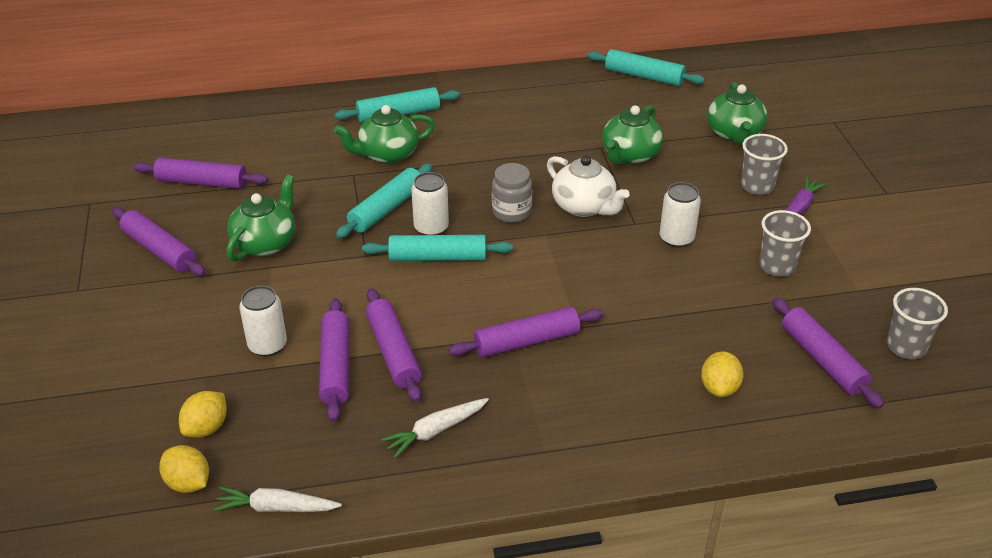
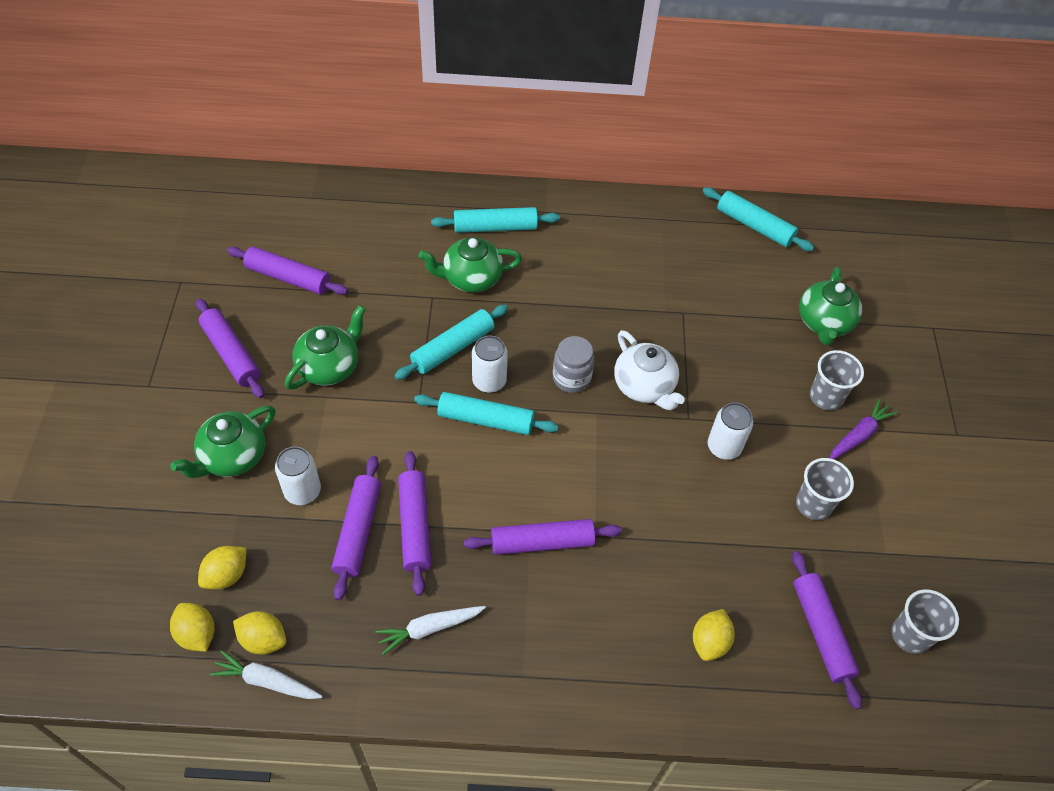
camera: 10 degrees right, 15 degrees up
(262, 474) = (263, 639): none -> yellow lemon
(630, 155) = (709, 329): green teapot -> green teapot (233, 456)

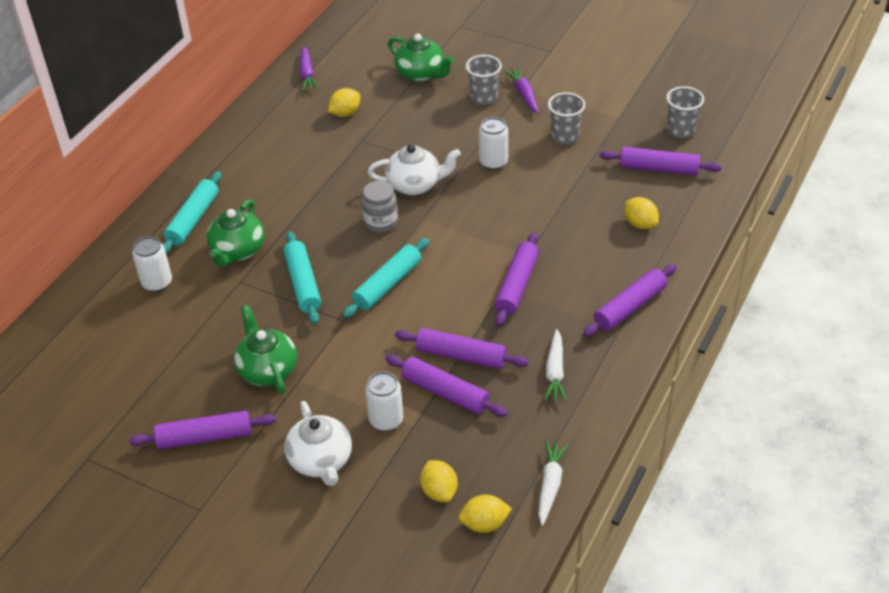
camera: 60 degrees left, 10 degrees down
(233, 456) = (321, 461): green teapot -> white teapot
(263, 639) = (512, 479): yellow lemon -> yellow lemon (345, 113)
(267, 681) = (550, 485): white carrot -> white carrot turned 150 degrees clockwise
(288, 277) = (144, 374): purple rolling pin -> purple rolling pin (630, 307)
(489, 381) = (351, 271): white can -> white can (157, 283)
(754, 226) = (307, 74): turquoise rolling pin -> purple carrot

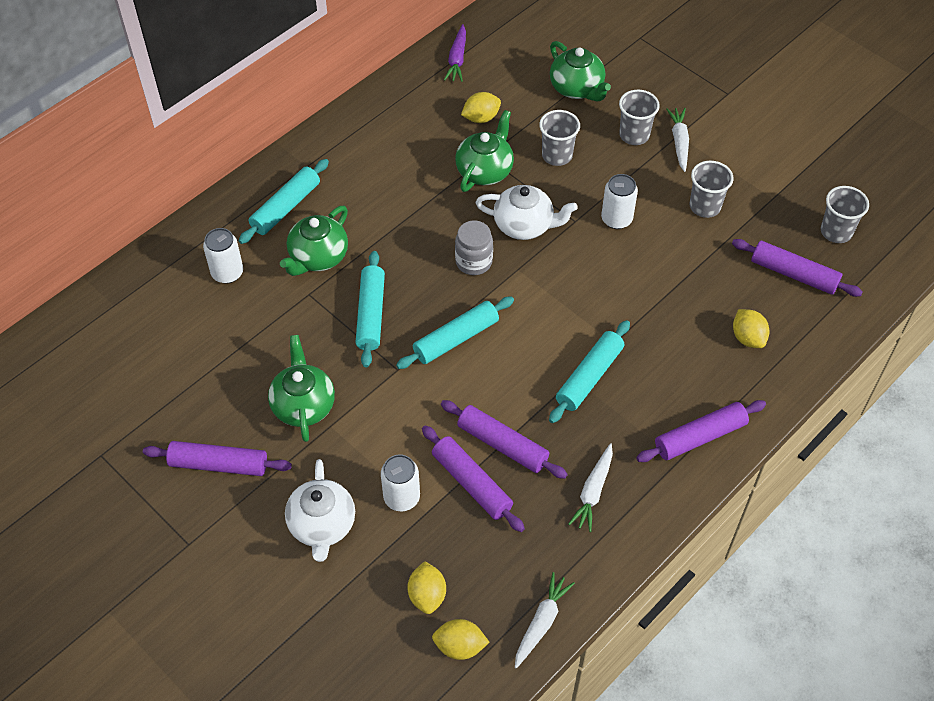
camera: 15 degrees right, 10 degrees up
(364, 152) = (485, 171): none -> green teapot
(423, 127) = (557, 155): none -> grey cup
(516, 285) = (589, 377): purple rolling pin -> turquoise rolling pin
(524, 94) = (679, 142): purple carrot -> white carrot

